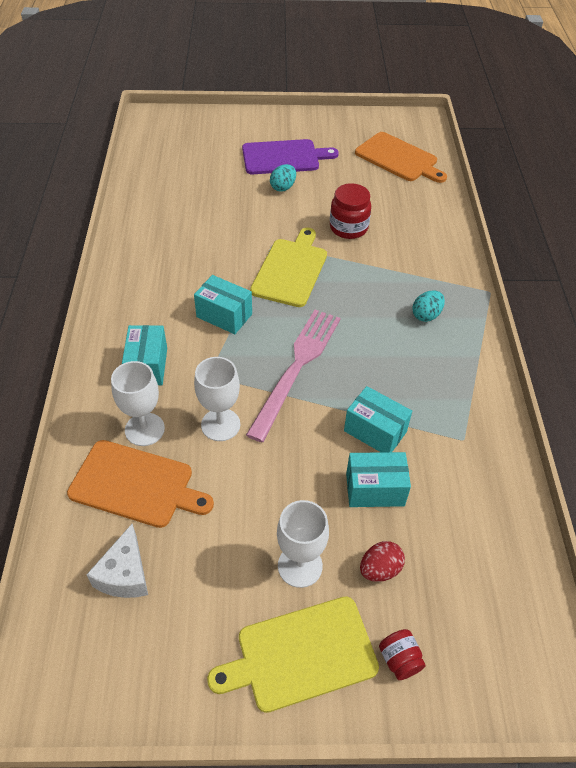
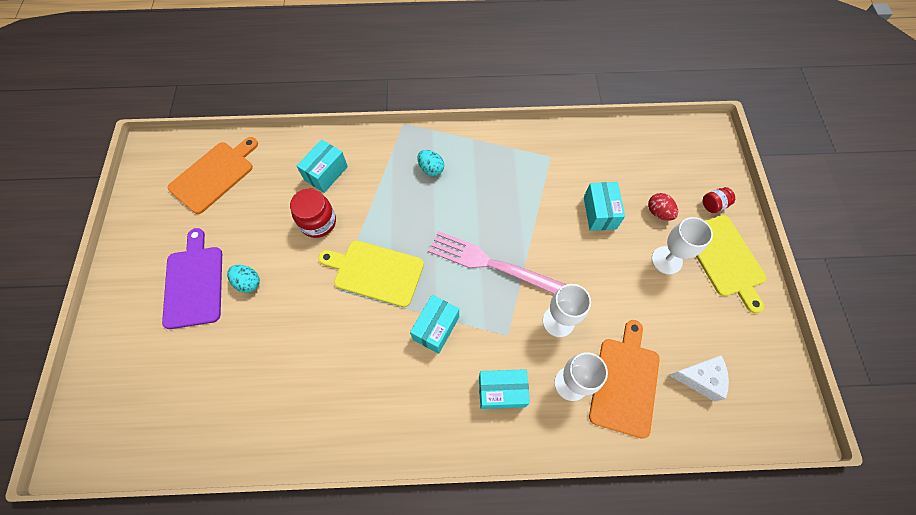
camera: 90 degrees left, 15 degrees up
(375, 431) = (550, 210): turquoise box -> turquoise box (326, 173)

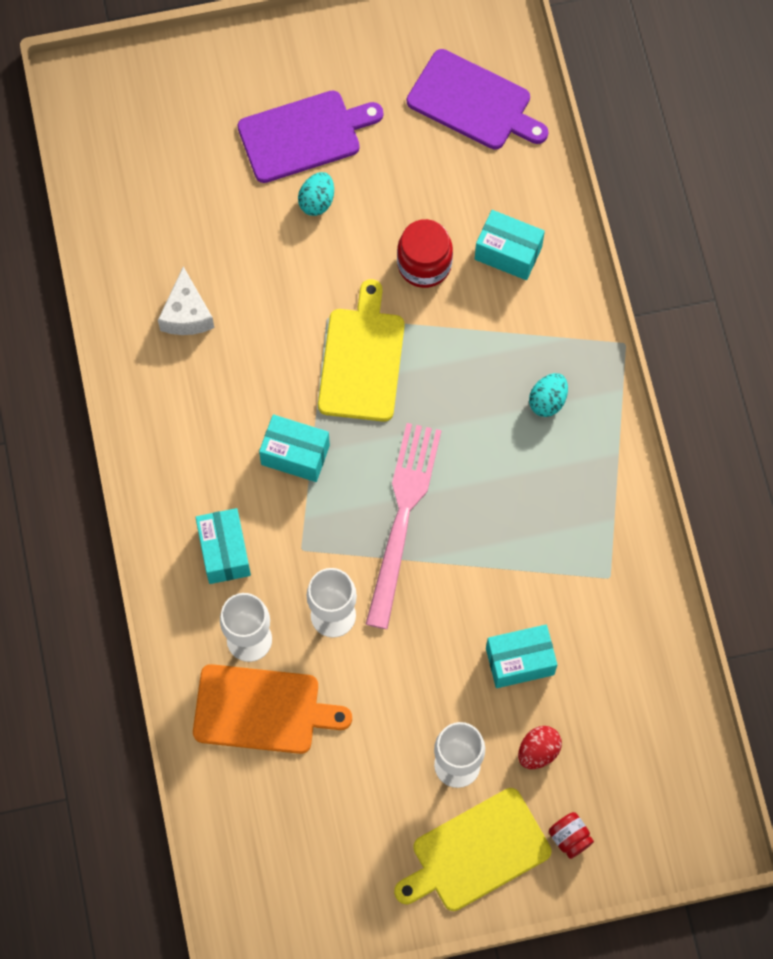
camera: 80 degrees right, 5 degrees up
(214, 175) = (473, 102): orange cutting board -> purple cutting board
(699, 378) = (284, 810): white cheese -> white cheese (186, 314)

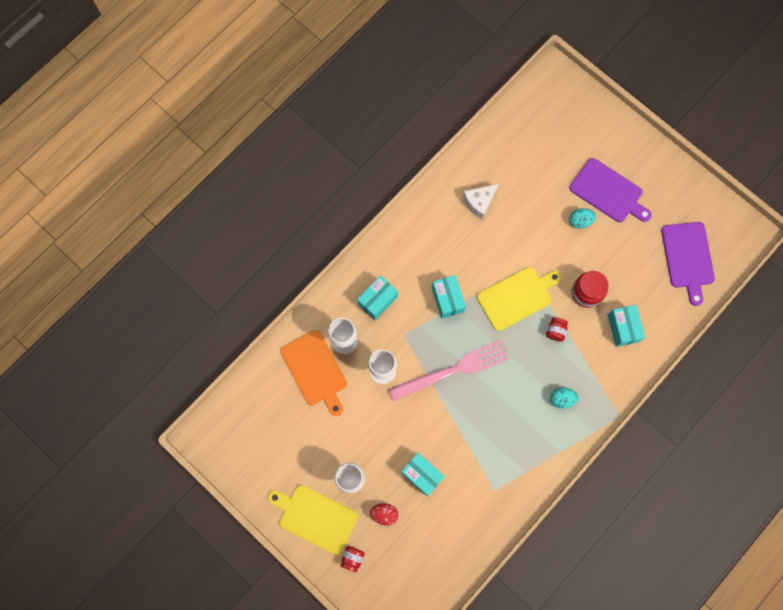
camera: 55 degrees right, 5 degrees up
(448, 343) = (555, 331): none -> red jar

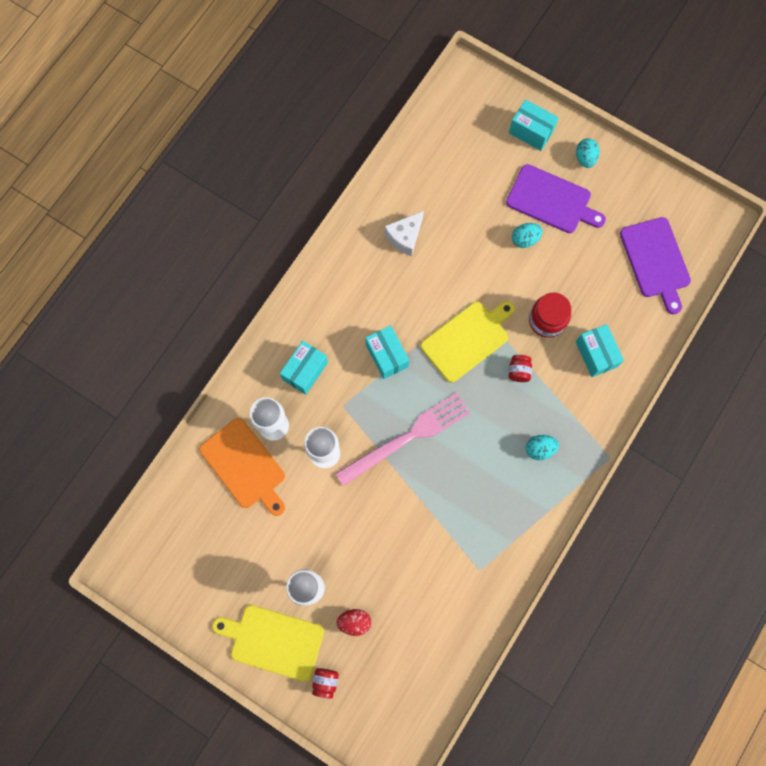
camera: 10 degrees left, 0 degrees up
(422, 475) = (391, 567): turquoise box -> turquoise box (531, 132)
(643, 161) = (585, 158): none -> turquoise egg

